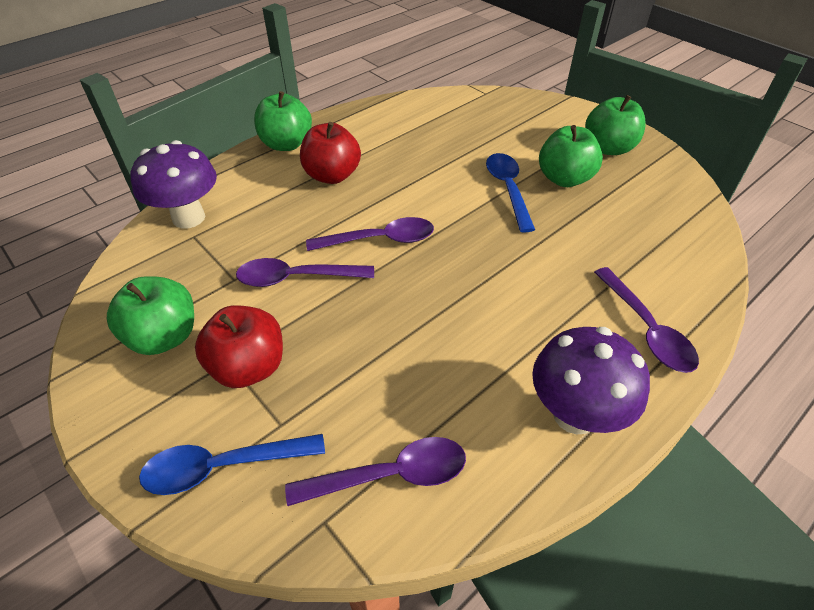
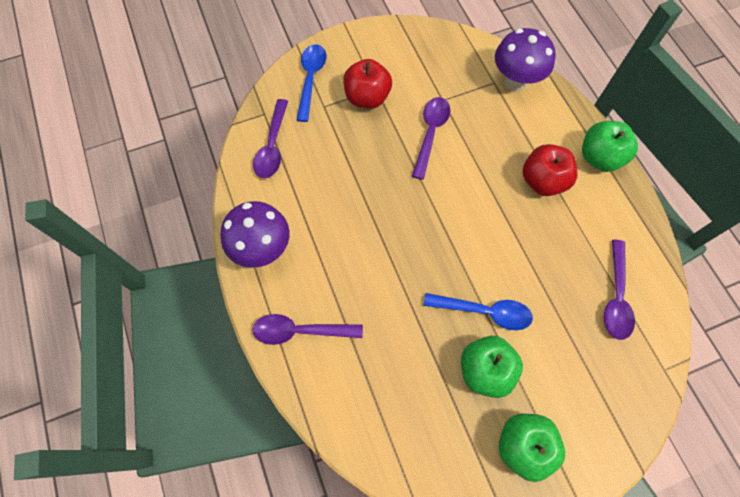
camera: 110 degrees right, 20 degrees up
(164, 337) = (406, 62): green apple -> none
(379, 240) = (451, 192): purple spoon -> purple spoon (616, 296)

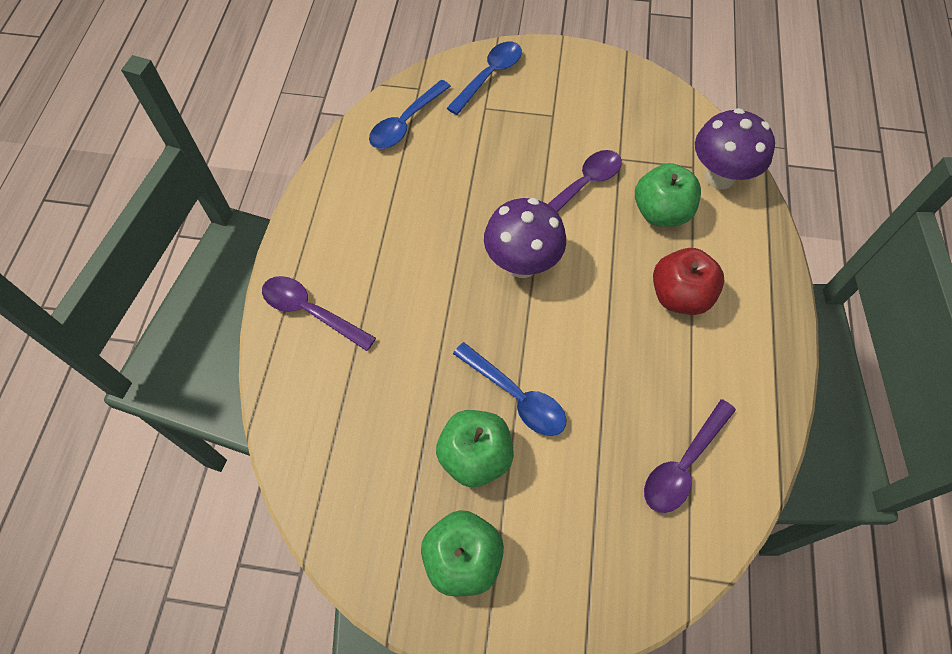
camera: 30 degrees right, 5 degrees down
(262, 249) = (328, 215): purple mushroom -> purple mushroom (522, 264)
(272, 146) = (406, 123): purple spoon -> blue spoon
(367, 98) = (537, 120): red apple -> none
(599, 157) = (768, 304): green apple -> green apple (661, 212)

